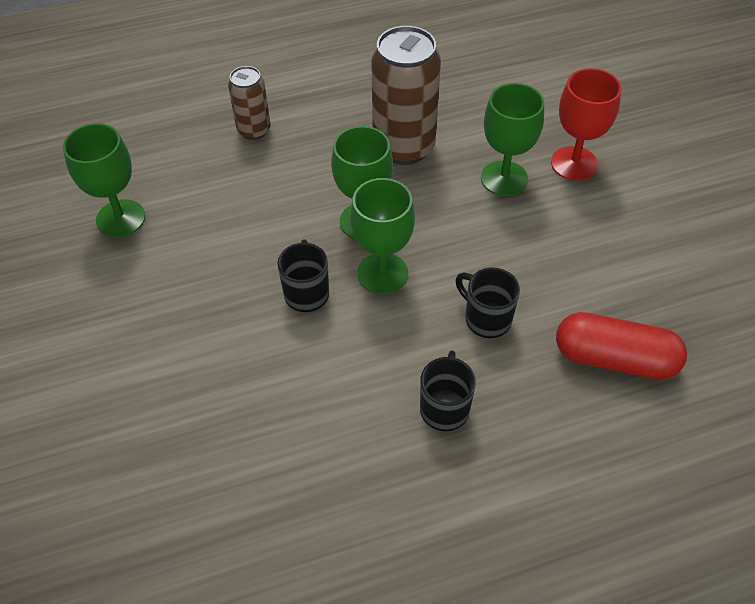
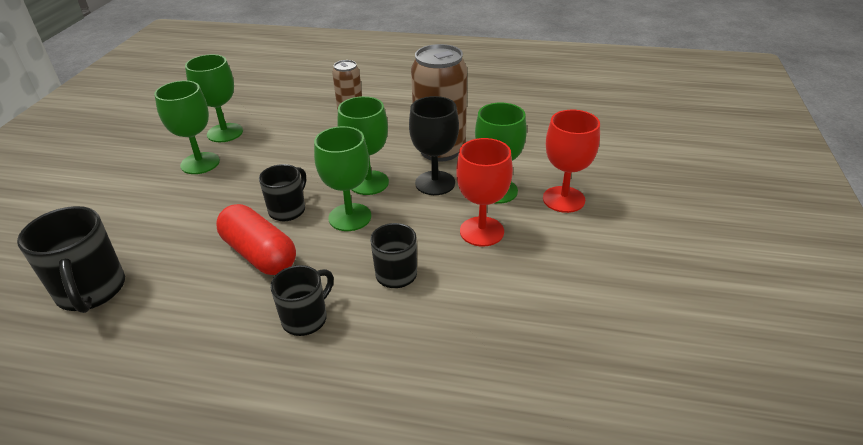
camera: 30 degrees right, 15 degrees down
(135, 275) = (200, 163): none -> green goblet
(183, 491) = (91, 291): none -> black mug
(434, 193) = (435, 183): none -> black goblet
(527, 234) = (481, 231): none -> red goblet
(614, 359) = (474, 344): red capsule -> red capsule (259, 254)

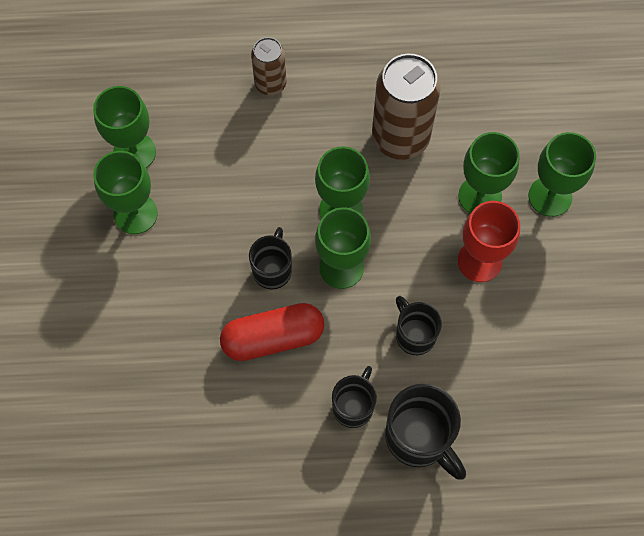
camera: 15 degrees left, 30 degrees up
(91, 291) = (135, 419): black mug -> black mug (419, 438)
(259, 254) = (273, 338): red capsule -> red capsule turned 45 degrees counterclockwise
(435, 183) = (412, 196): black goblet -> none
(563, 199) = (550, 196): red goblet -> green goblet

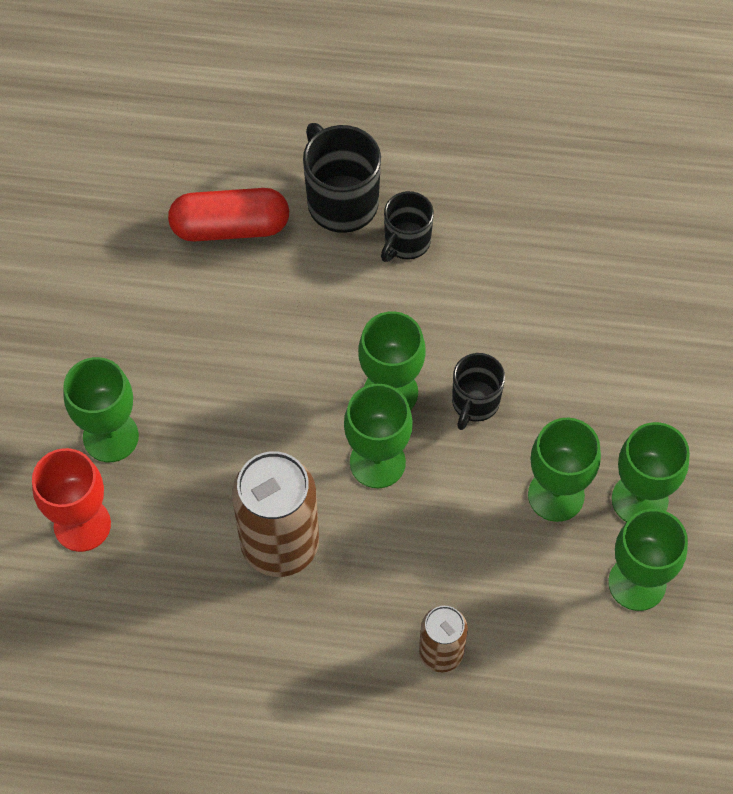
camera: 170 degrees left, 5 degrees down
(273, 338) = (485, 326): red capsule -> red capsule (230, 227)
(414, 335) = (320, 304): black mug -> none
(479, 261) = (222, 373): red goblet -> red goblet (82, 525)
(480, 196) = (198, 451): green goblet -> green goblet (556, 495)

